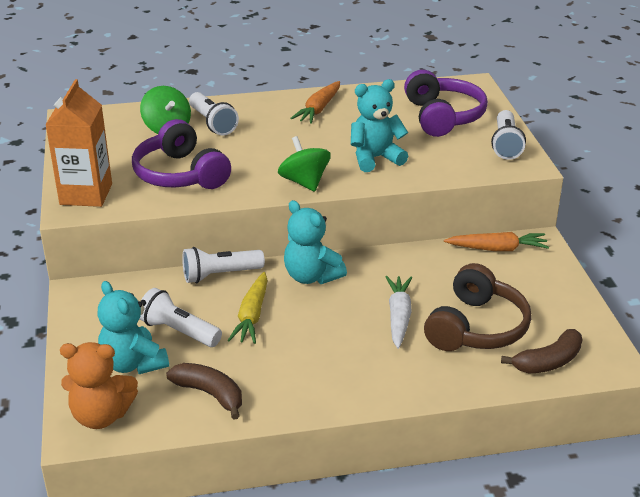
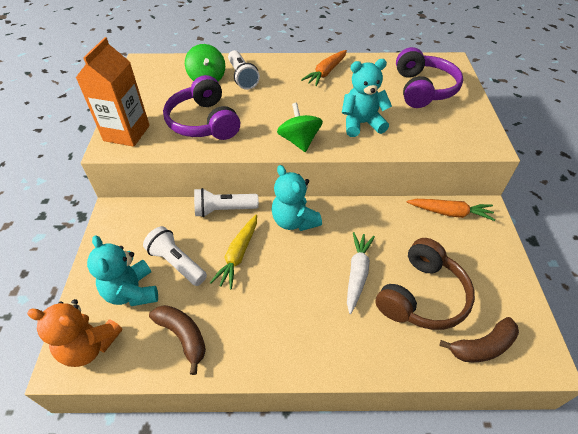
camera: 10 degrees right, 15 degrees up
(505, 145) = (472, 122): white flashlight -> none

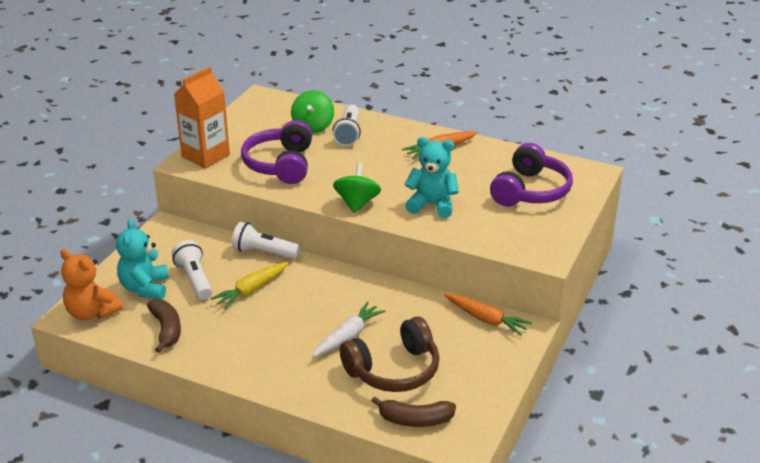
camera: 25 degrees right, 15 degrees down
(294, 221) = (323, 280): turquoise teddy bear -> none

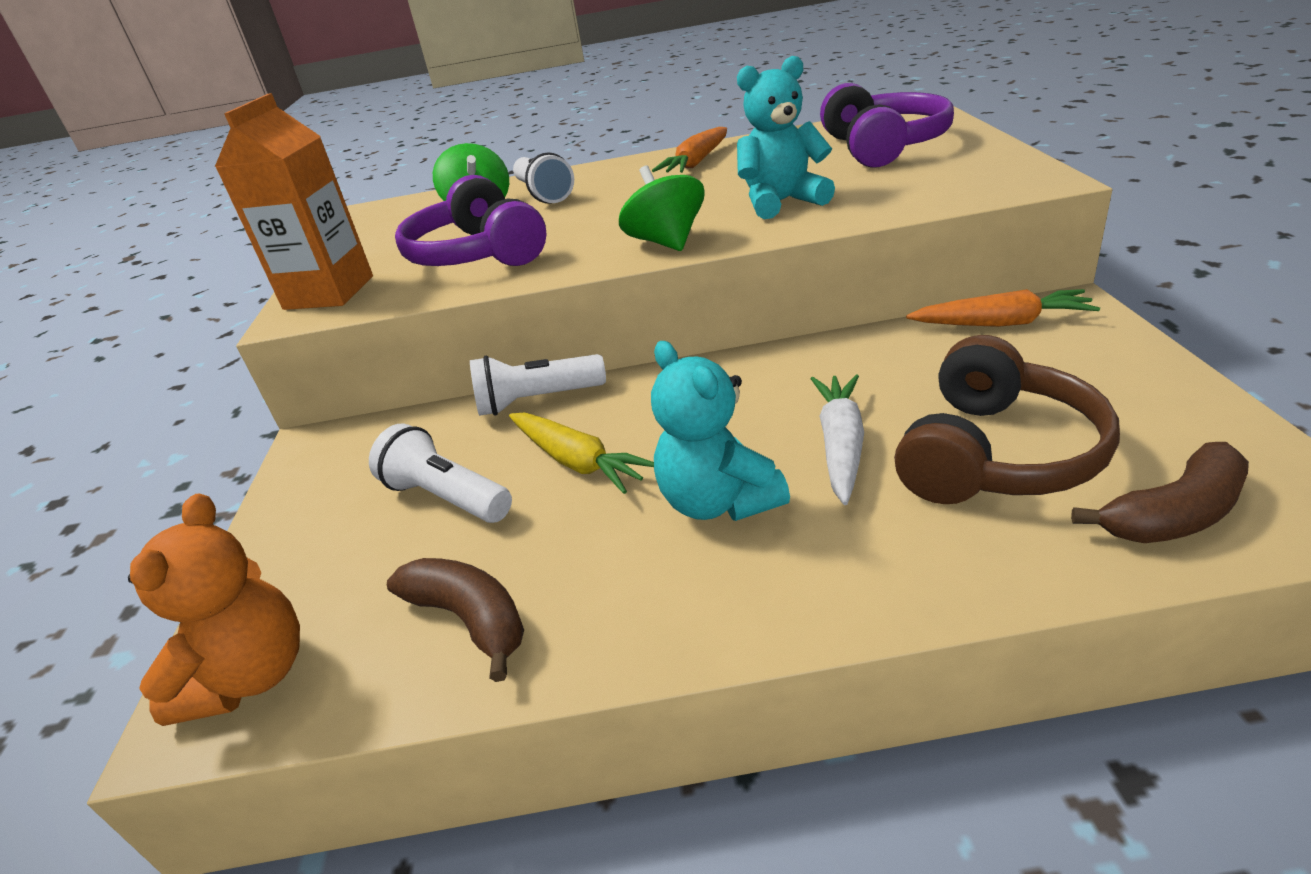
camera: 25 degrees left, 0 degrees up
(92, 312) = (251, 676): orange teddy bear -> orange teddy bear turned 90 degrees counterclockwise
(145, 288) = (350, 561): turquoise teddy bear -> turquoise teddy bear (718, 502)
(251, 290) = (577, 461): yellow carrot -> yellow carrot turned 60 degrees counterclockwise

